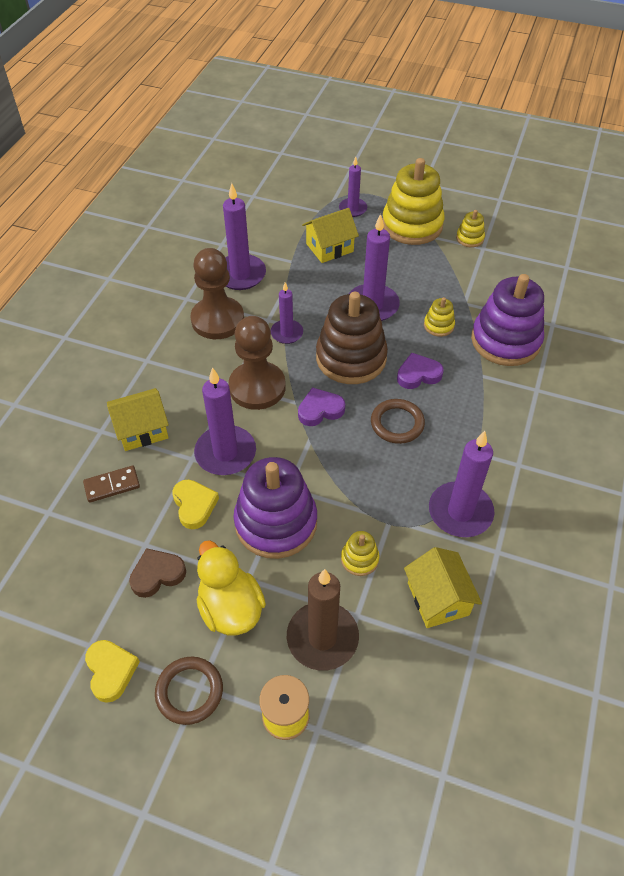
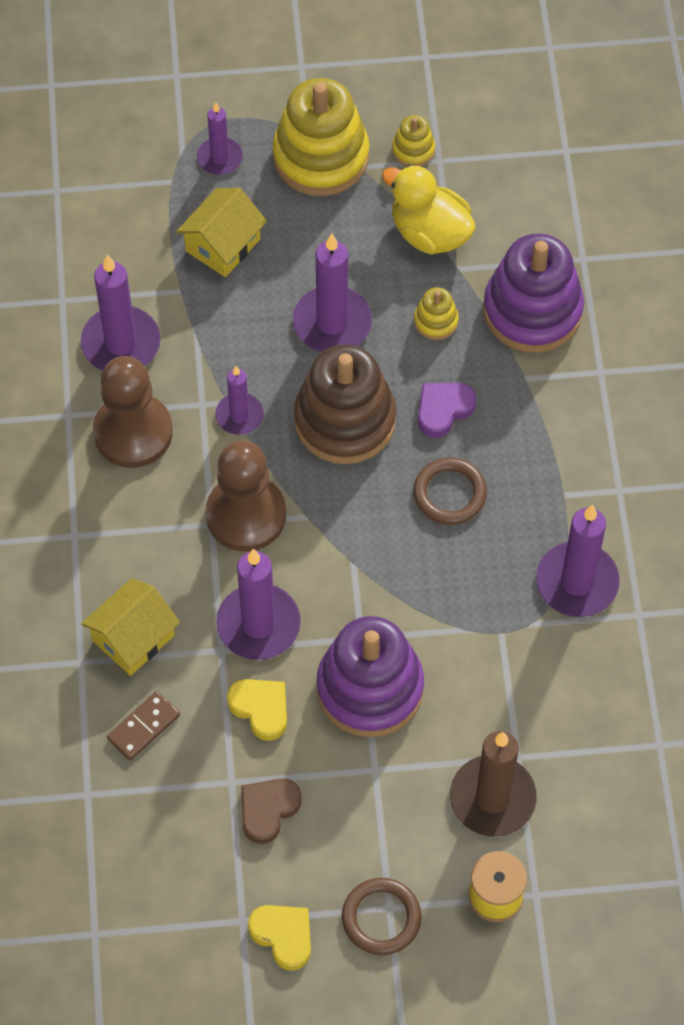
camera: 25 degrees left, 10 degrees up
(230, 608) = (374, 811): yellow duck -> yellow duck (429, 233)
(320, 410) = (344, 514): purple heart -> none
(359, 559) = (489, 690): yellow stacking toy -> none
(438, 599) = (597, 699): yellow house -> none

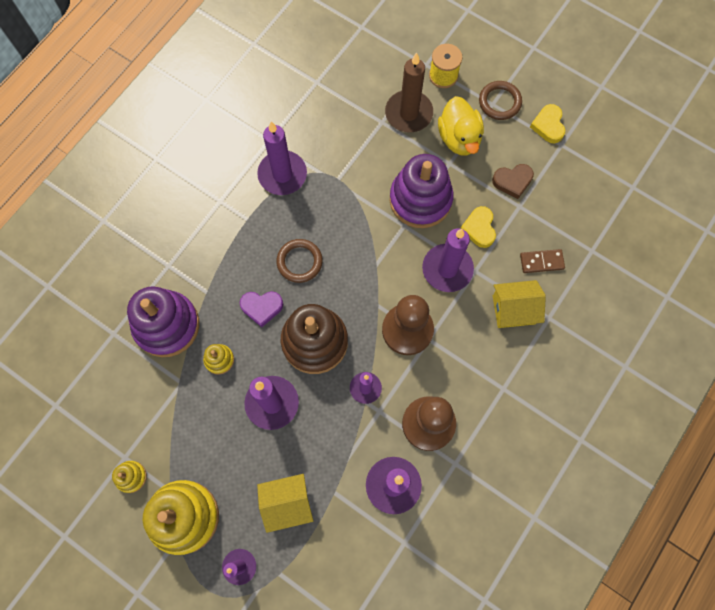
camera: 140 degrees left, 10 degrees up
(429, 233) = (173, 415): yellow duck -> yellow duck (459, 138)

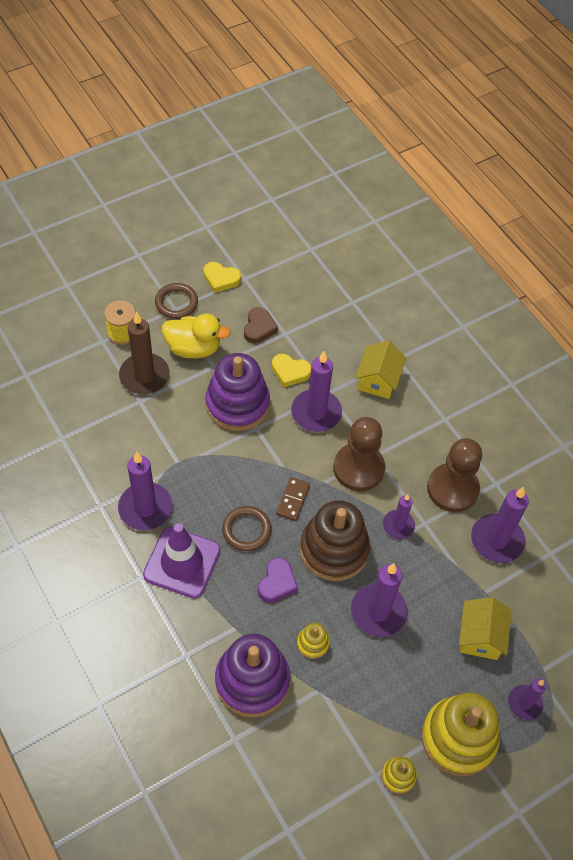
camera: 70 degrees left, 15 degrees down
(246, 225) = (182, 562): none -> purple traffic cone
(541, 262) = (345, 341): brown domino -> brown domino (292, 500)

